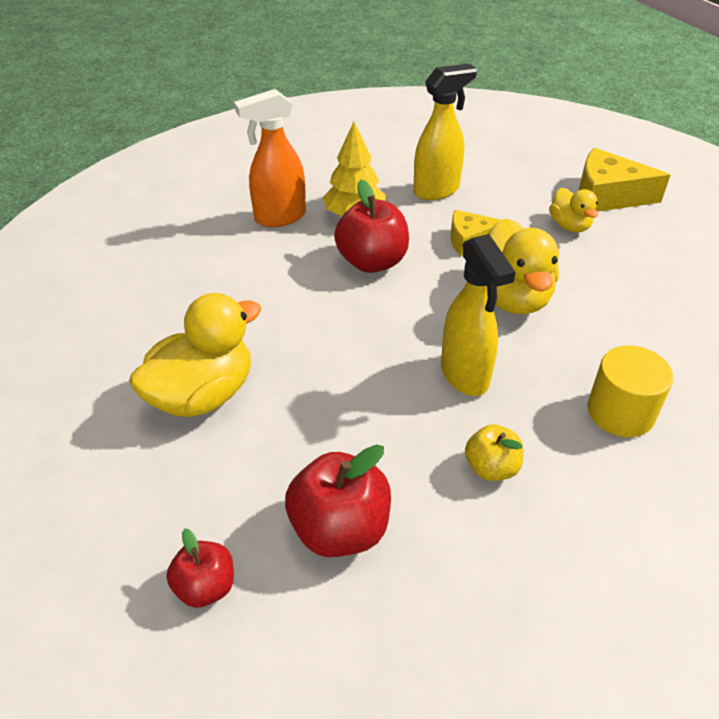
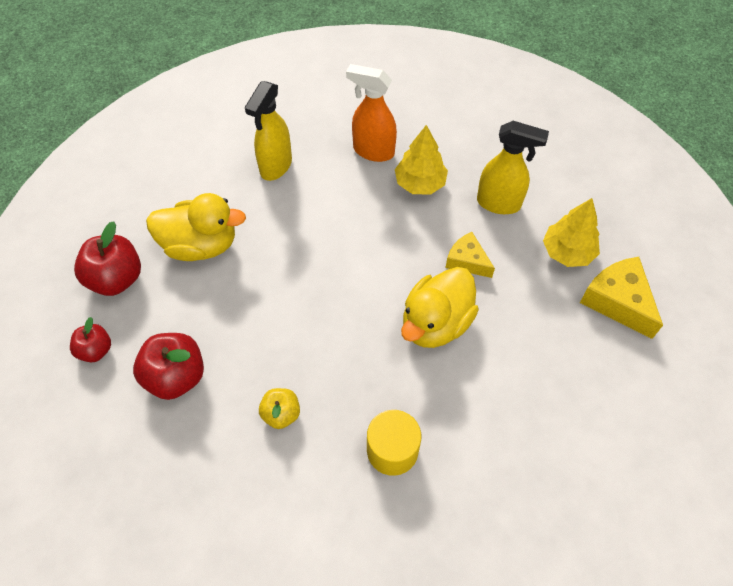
camera: 45 degrees right, 15 degrees up
(372, 262) = (386, 228): red apple -> red apple (116, 278)
(465, 376) = (339, 350): yellow spray bottle -> yellow spray bottle (275, 166)
(530, 189) = (567, 252): none -> yellow tree
(569, 226) = (551, 303): yellow duck -> none

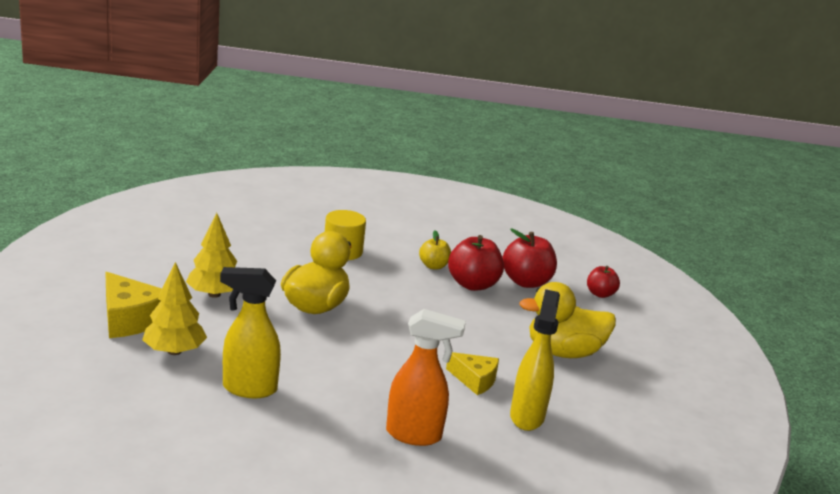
camera: 165 degrees right, 35 degrees down
(116, 278) = (622, 331): red apple -> red apple (473, 285)
(420, 183) = (347, 404): yellow tree -> yellow tree (214, 294)
(467, 261) = (287, 344): yellow cheese -> yellow cheese (475, 380)

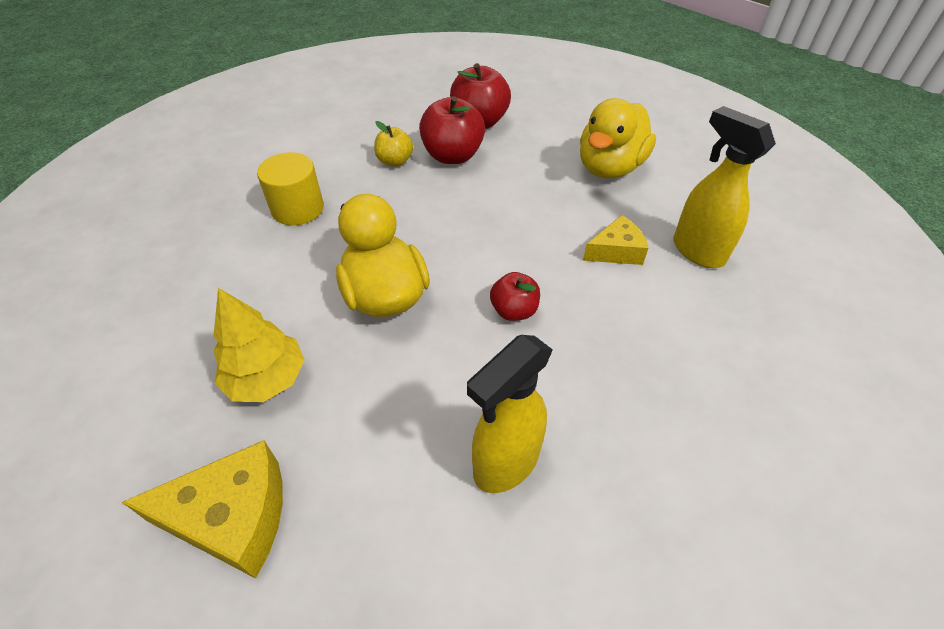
camera: 45 degrees left, 25 degrees up
(174, 351) = (359, 505): yellow tree -> none
(414, 435) = (686, 355): orange spray bottle -> none
(600, 294) = (536, 94): red apple -> red apple (514, 311)

